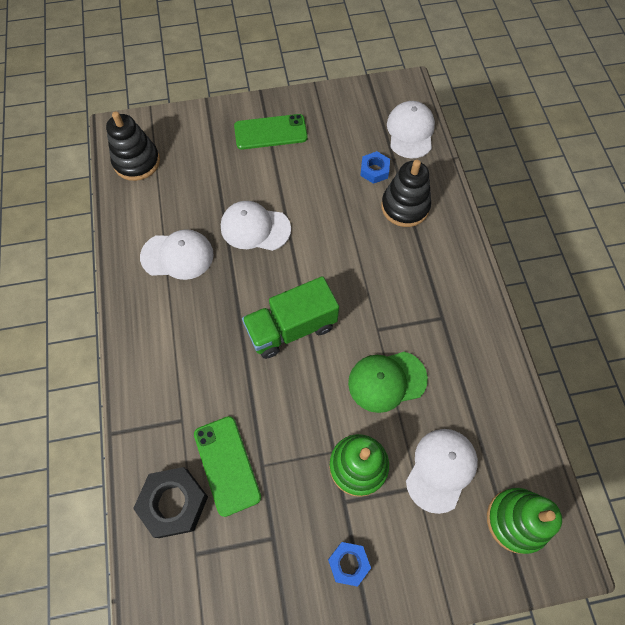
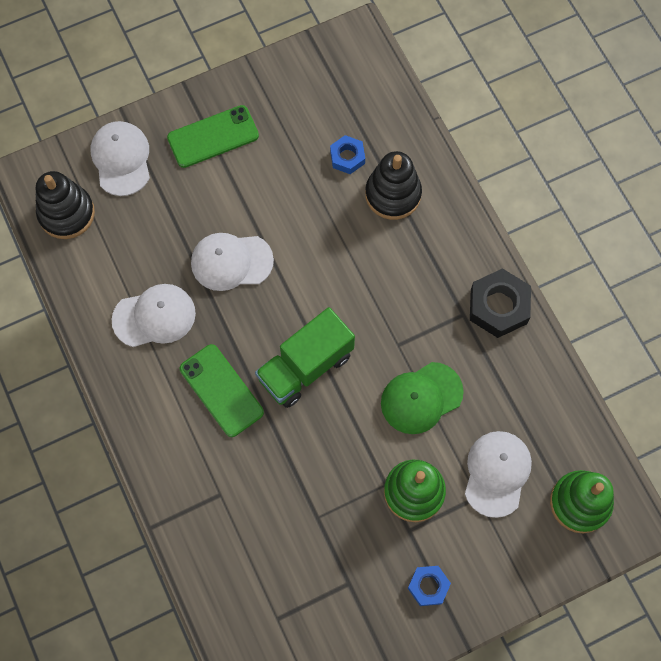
camera: 15 degrees left, 5 degrees up
(174, 503) = (239, 577): black nut -> black nut (498, 306)
(227, 465) = (281, 526): green phone -> green phone (221, 390)
(410, 132) = (376, 97): white cap -> white cap (121, 159)

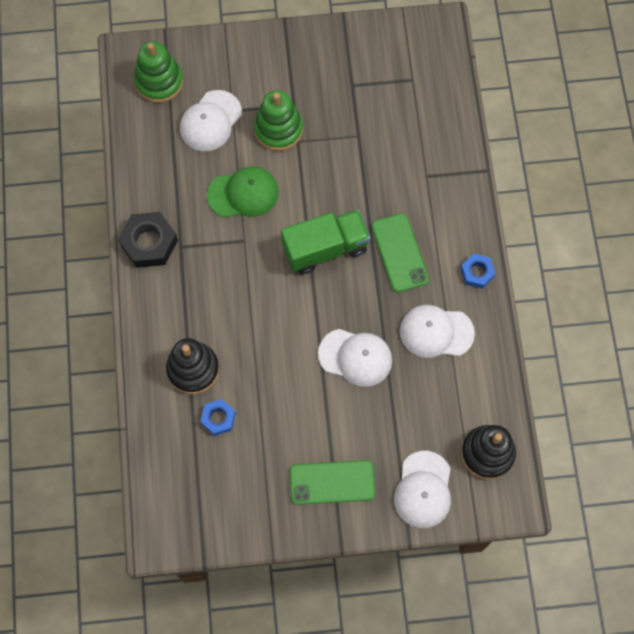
camera: 160 degrees left, 0 degrees up
(428, 586) = (295, 64): blue nut -> blue nut (477, 273)

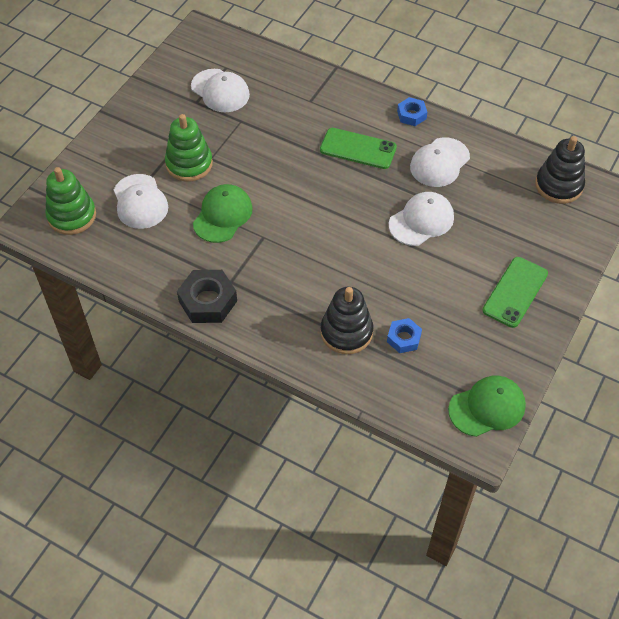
camera: 55 degrees left, 15 degrees down
(195, 526) = (487, 407): none -> green cap
(325, 248) = (315, 190): green truck -> none
(423, 490) = (561, 238): white cap -> white cap (220, 91)

